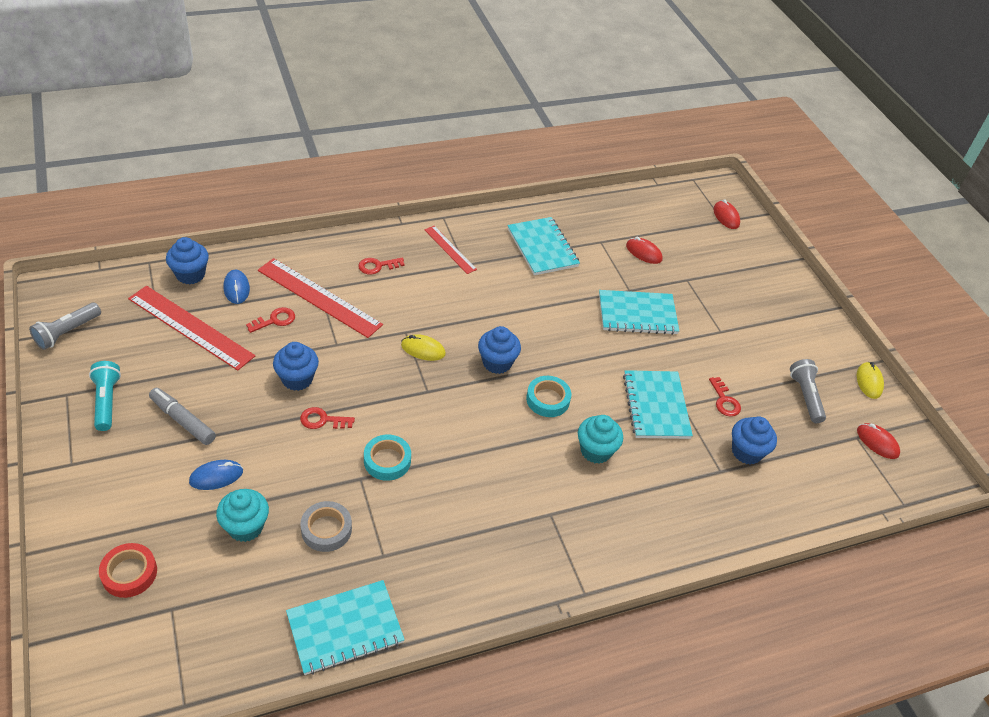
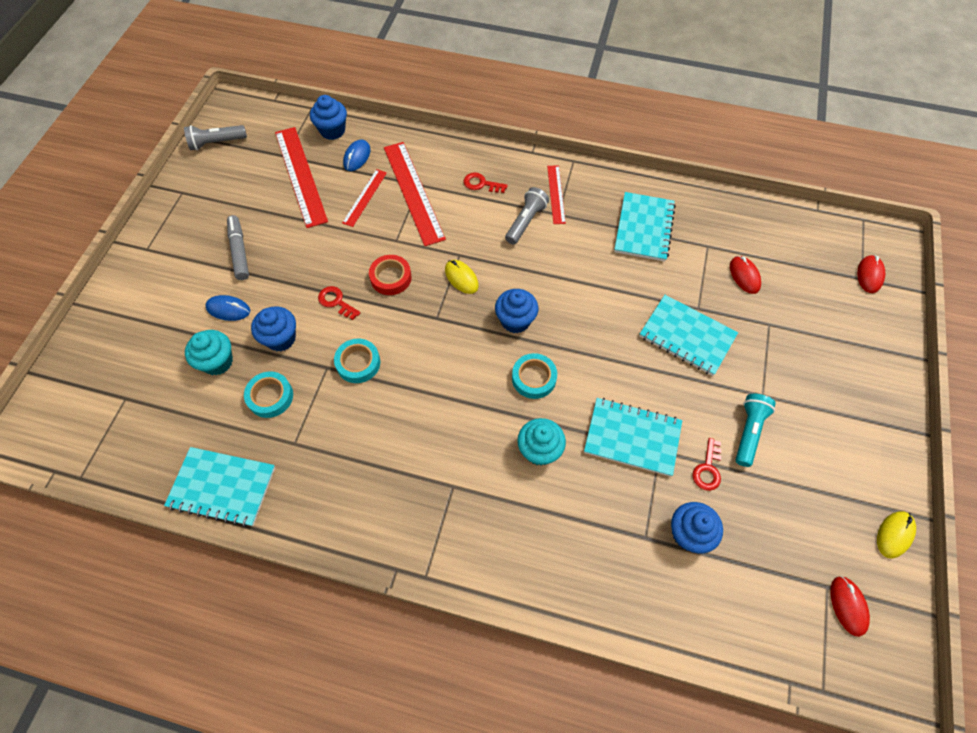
camera: 40 degrees right, 15 degrees up
(107, 401) = (202, 210): turquoise flashlight -> turquoise flashlight (748, 431)
(129, 573) = (120, 354): red tape -> red tape (391, 278)
(275, 320) = (365, 197): red key -> red ruler
(297, 379) = (344, 256): blue cupcake -> blue cupcake (281, 338)
(326, 529) = (270, 397): grey tape -> turquoise tape
(656, 406) = (632, 438): turquoise notebook -> turquoise notebook turned 75 degrees clockwise
(805, 396) = (803, 511): grey flashlight -> grey flashlight (526, 221)

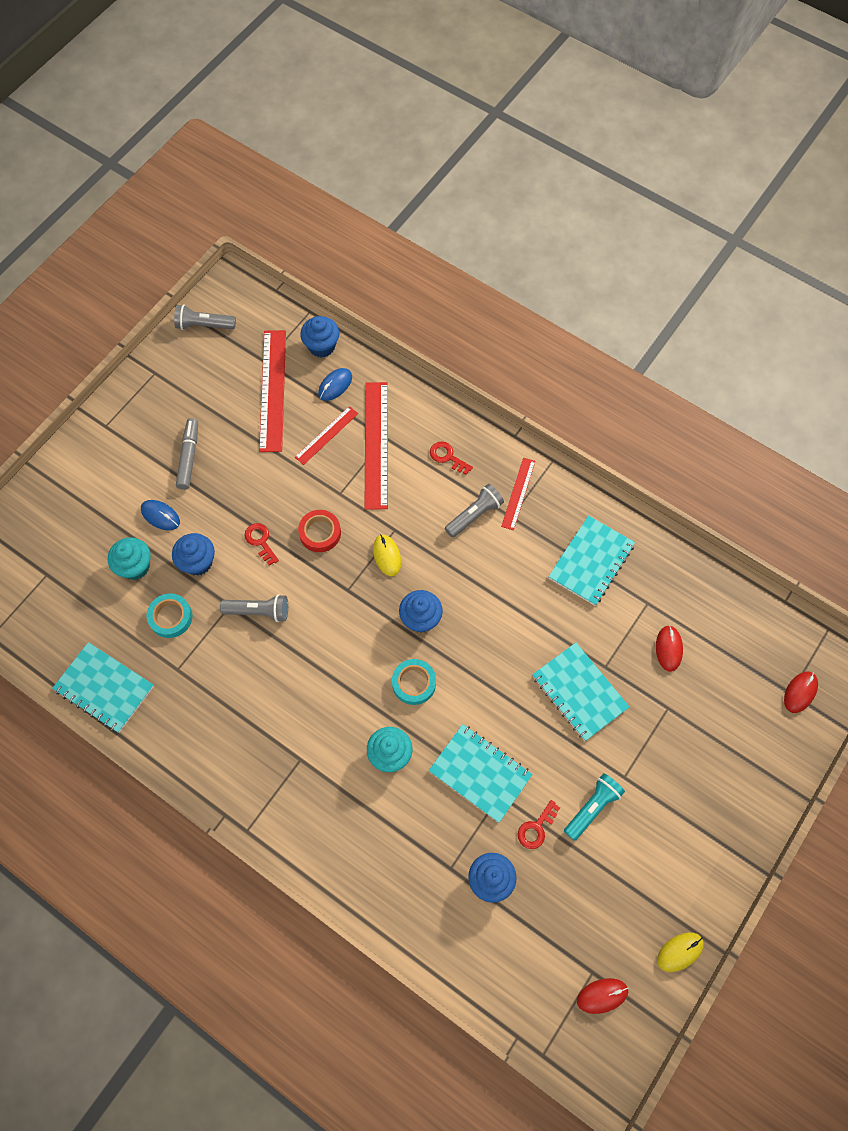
camera: 20 degrees right, 5 degrees up
(358, 363) = (259, 611): turquoise tape -> grey flashlight
(847, 606) = (602, 995): red mouse -> red mouse turned 60 degrees clockwise

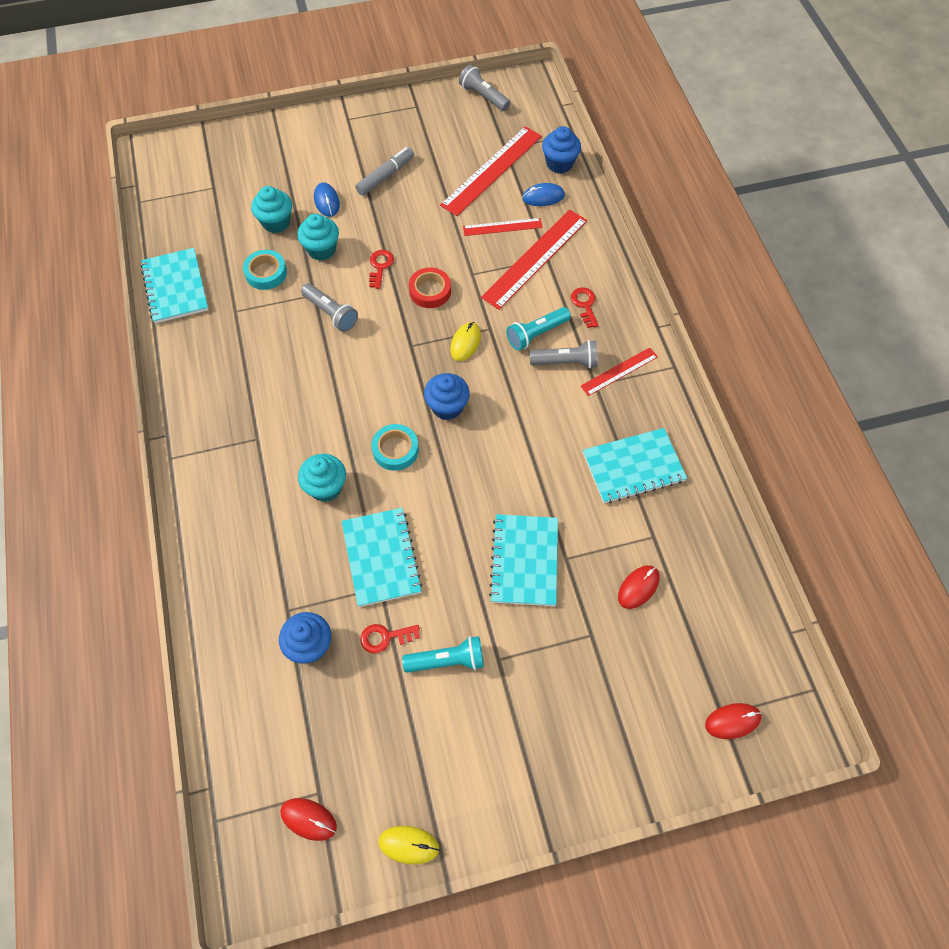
camera: 40 degrees right, 5 degrees down
(198, 562) = (321, 250): blue cupcake -> turquoise cupcake
(433, 508) = (536, 334): none -> turquoise flashlight

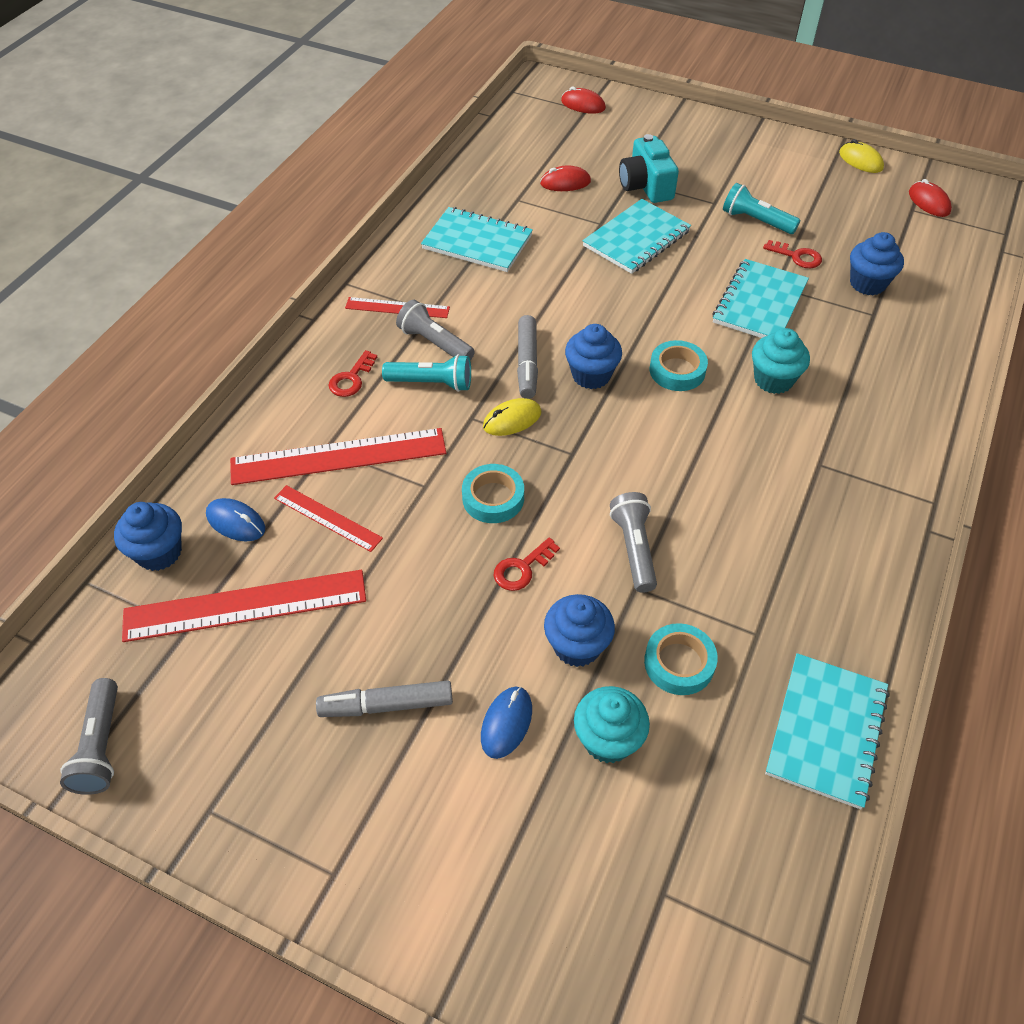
camera: 140 degrees left, 10 degrees down
(321, 250) = (577, 646): turquoise cupcake -> blue cupcake
(430, 291) = (493, 498): red tape -> turquoise tape
(495, 388) = (527, 363): none -> grey marker
(571, 636) = (646, 186): none -> turquoise camera

